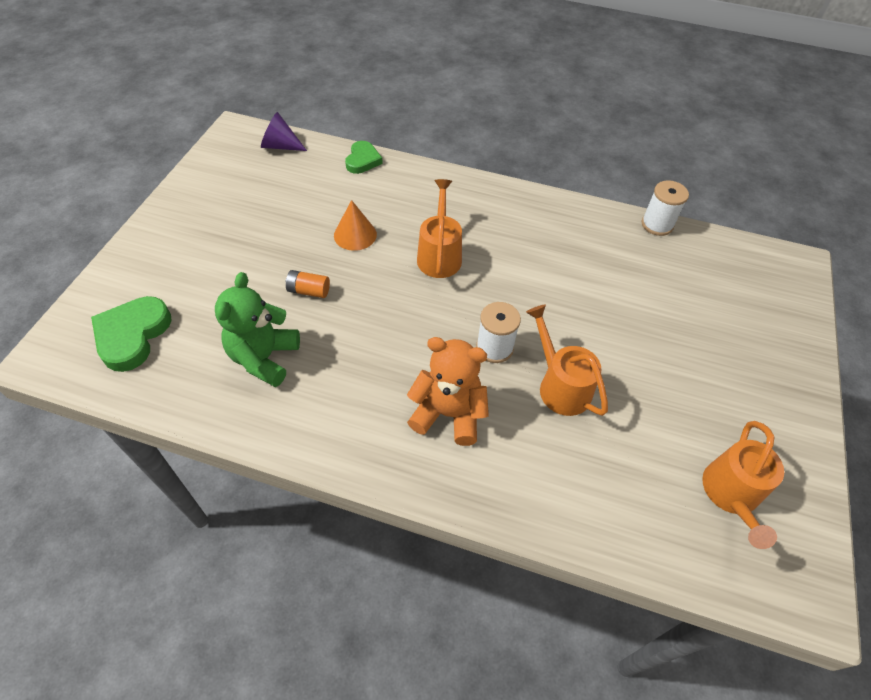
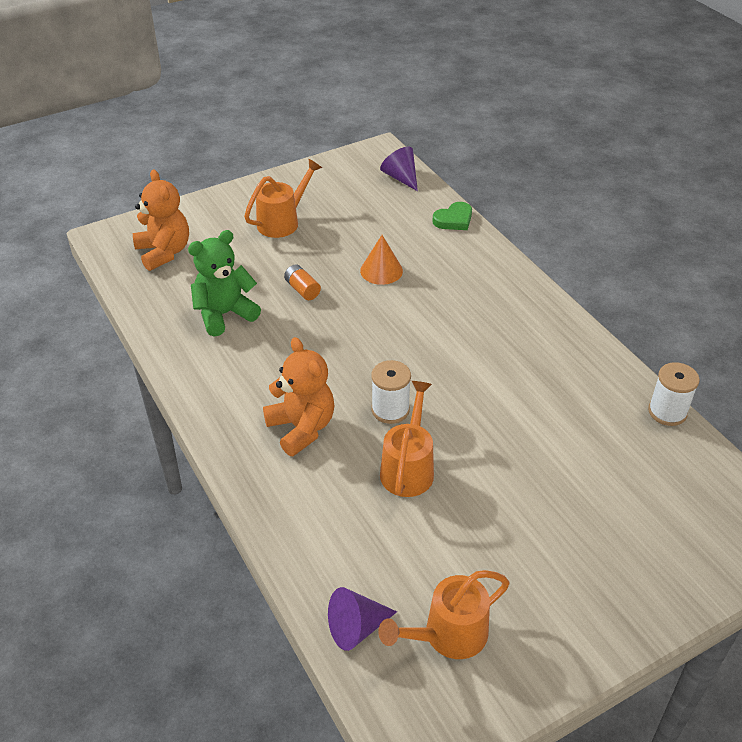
camera: 45 degrees right, 10 degrees down
(132, 335) = (164, 252): green heart -> orange teddy bear
(439, 254) = (430, 321): orange watering can -> orange watering can (283, 221)
(675, 546) = (356, 628): none -> purple cone

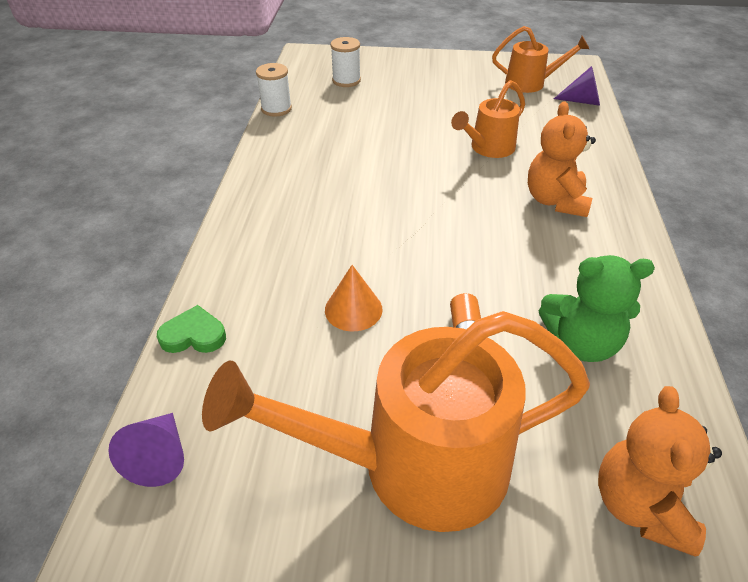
camera: 145 degrees left, 0 degrees up
(283, 221) = (412, 466): orange watering can -> orange watering can, size x1.93
(390, 410) = (469, 184): white spool -> white spool (346, 80)

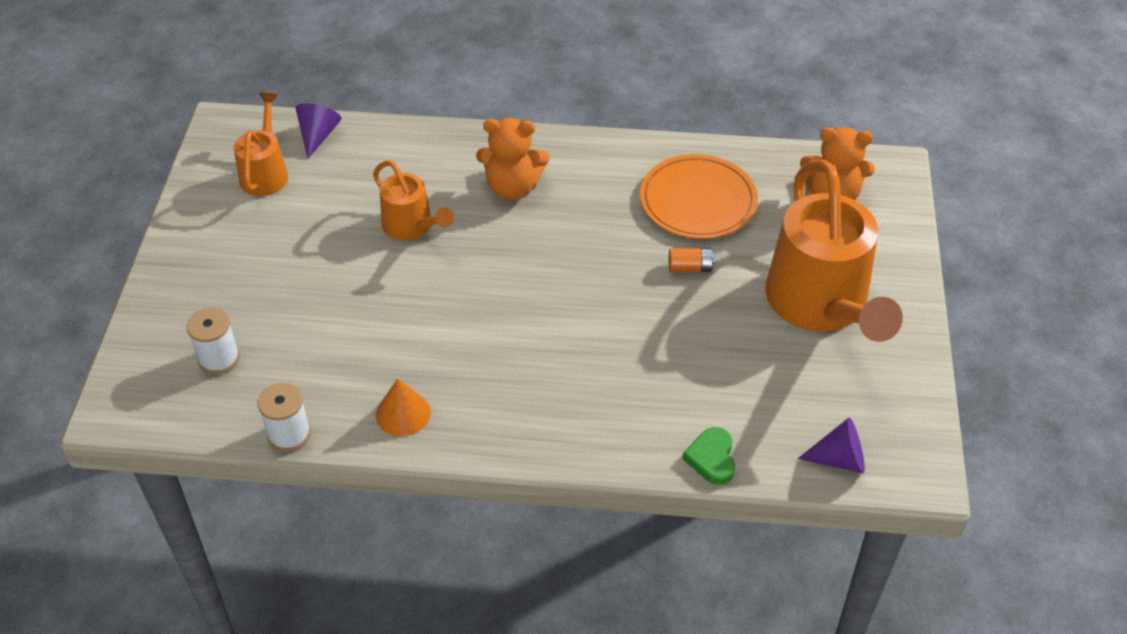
camera: 90 degrees left, 5 degrees up
(353, 309) = (670, 342): orange cone -> orange cone (403, 413)
(581, 343) = (698, 200): green teddy bear -> orange plate

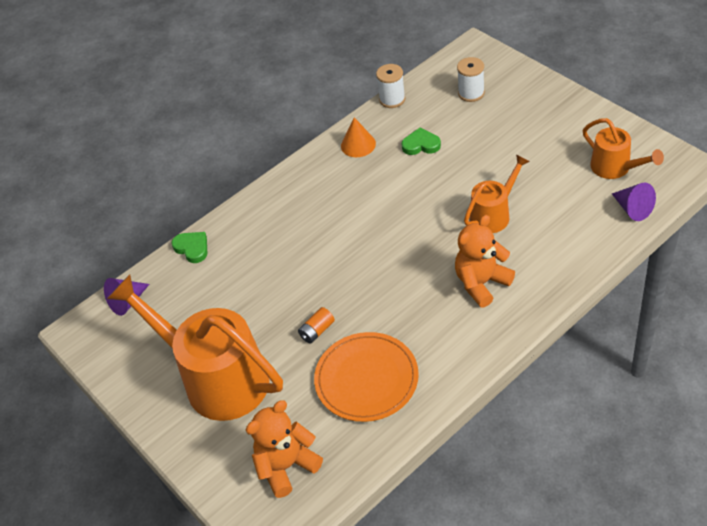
camera: 140 degrees right, 0 degrees up
(354, 350) = (421, 145): none -> green heart
(412, 227) = (494, 214): orange watering can -> orange watering can turned 135 degrees clockwise

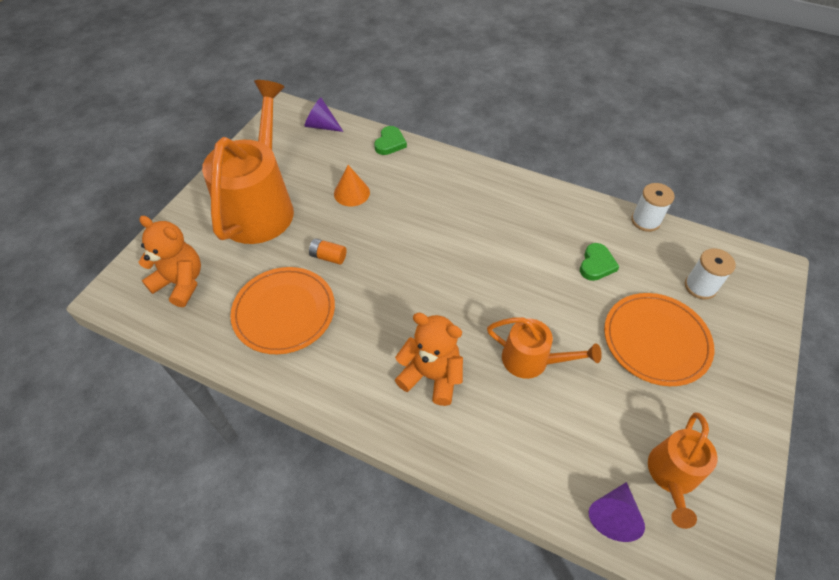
camera: 60 degrees right, 5 degrees up
(358, 144) = (567, 213): orange cone -> orange cone (351, 193)
(421, 145) = (596, 264): green heart -> green heart turned 45 degrees clockwise
(507, 136) = (656, 340): none -> orange plate

